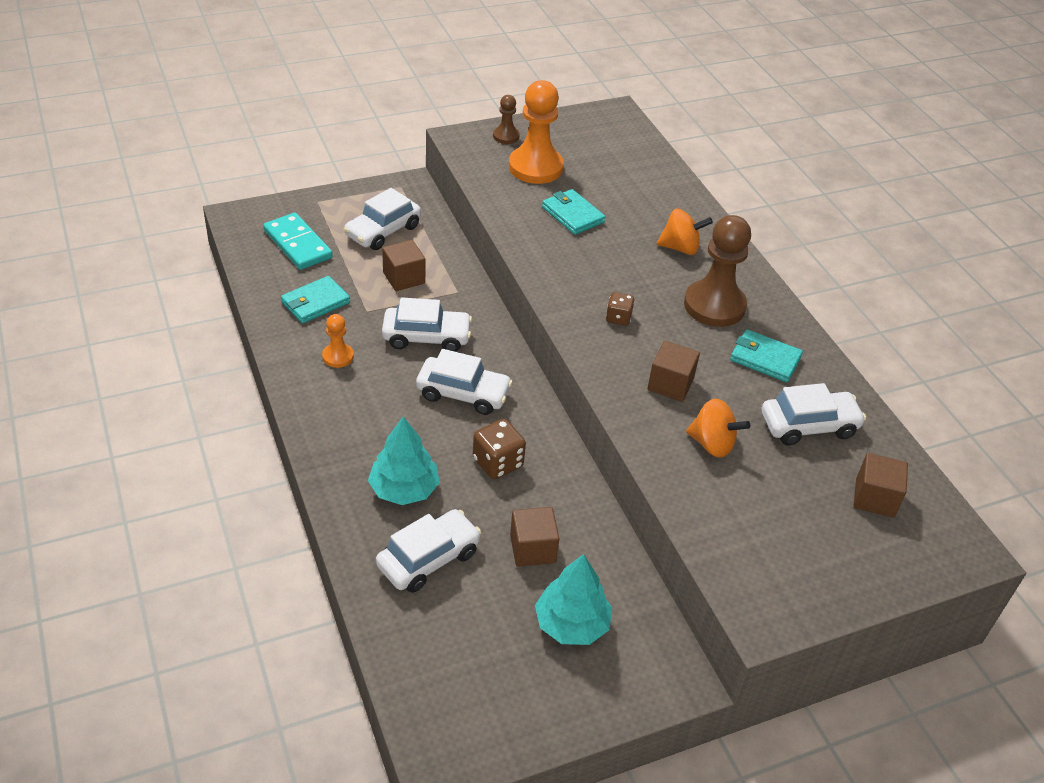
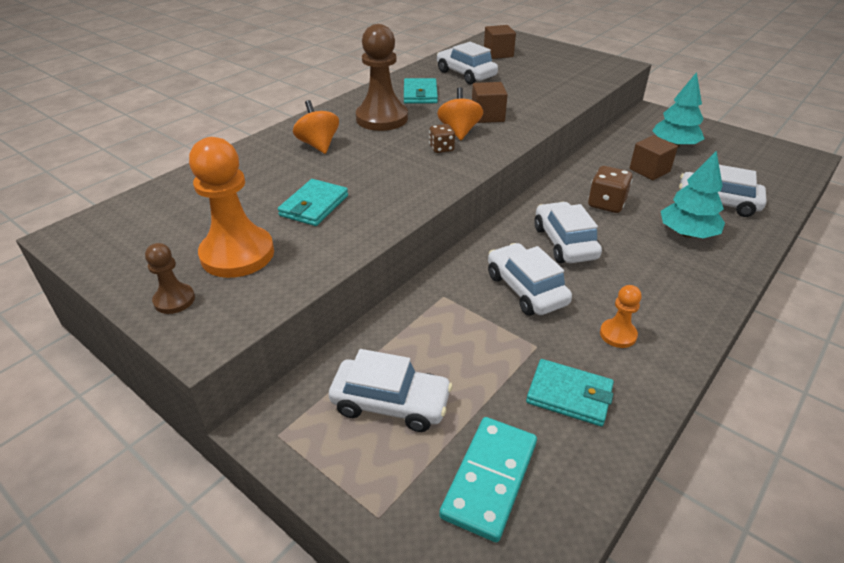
camera: 115 degrees left, 5 degrees down
(404, 278) = (459, 343): brown cube -> none
(712, 444) = (522, 95): orange spinning top -> orange spinning top (459, 131)

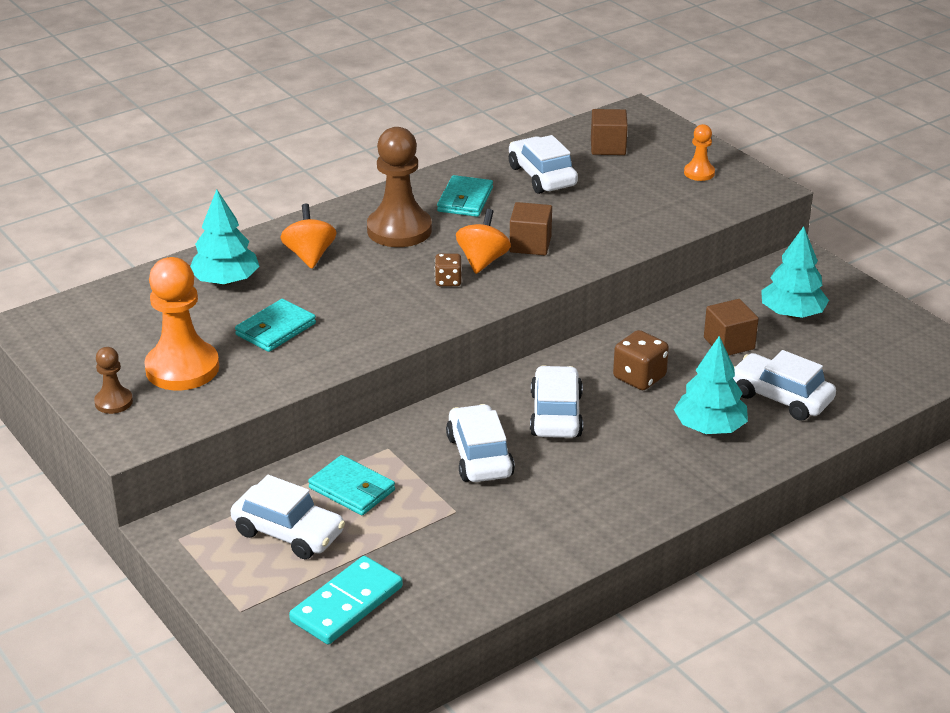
camera: 15 degrees right, 5 degrees down
(253, 173) = (225, 281): none -> turquoise tree
(569, 395) = (460, 557): turquoise wallet -> turquoise wallet (352, 489)
(618, 334) = (546, 515): orange pawn -> orange pawn (699, 173)

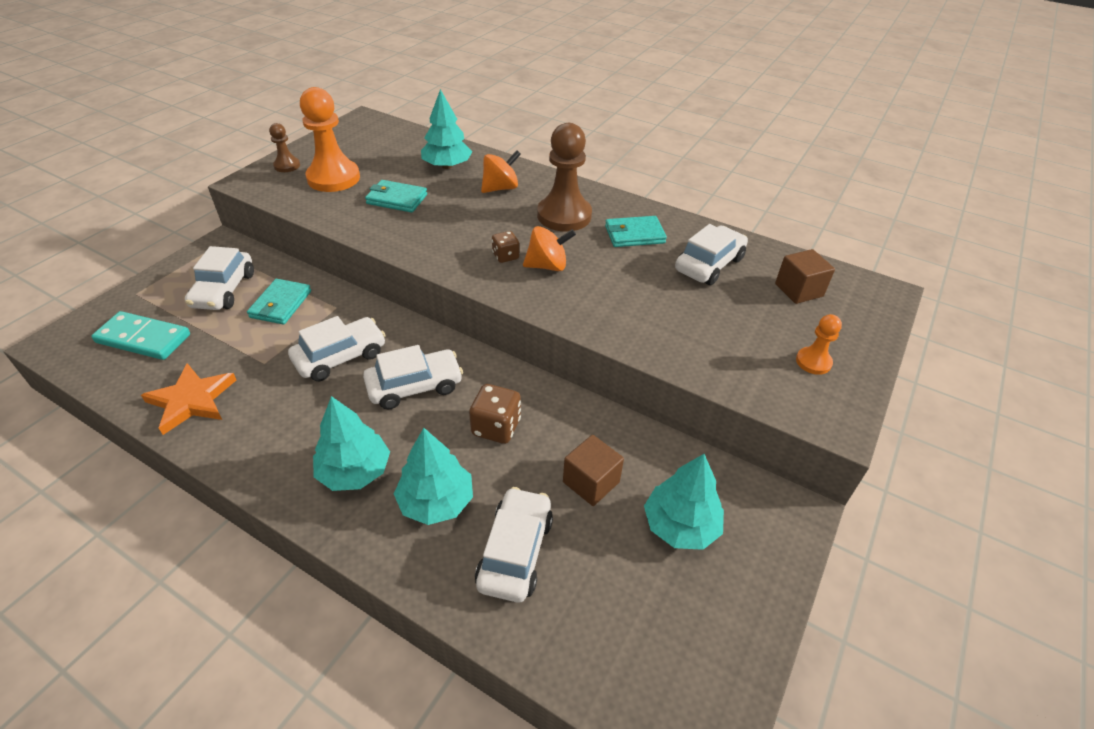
camera: 65 degrees right, 10 degrees up
(487, 568) = (192, 400): none -> orange star
(530, 244) = (591, 285): brown cube -> none
(651, 468) = (354, 471): none -> turquoise tree

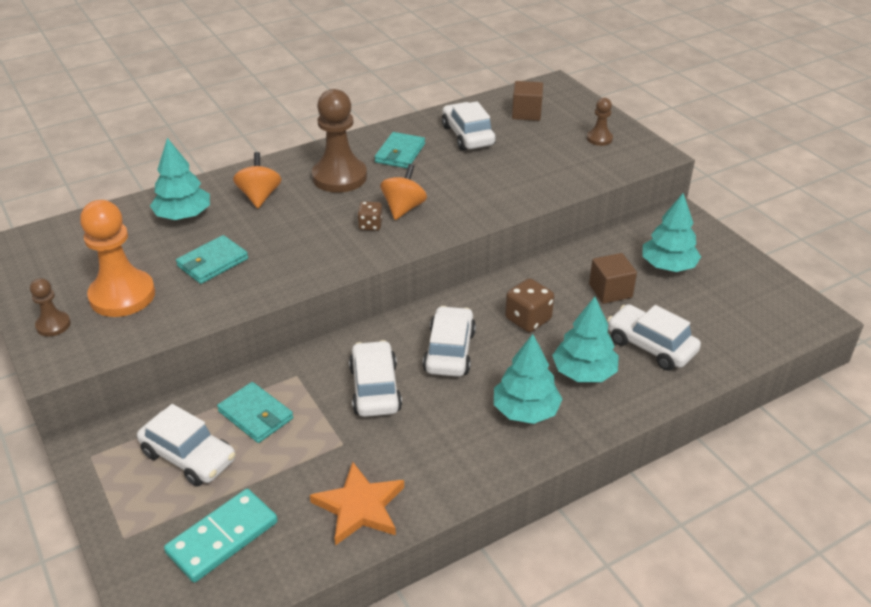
camera: 60 degrees left, 5 degrees down
(813, 362) = (599, 139): orange pawn -> brown pawn

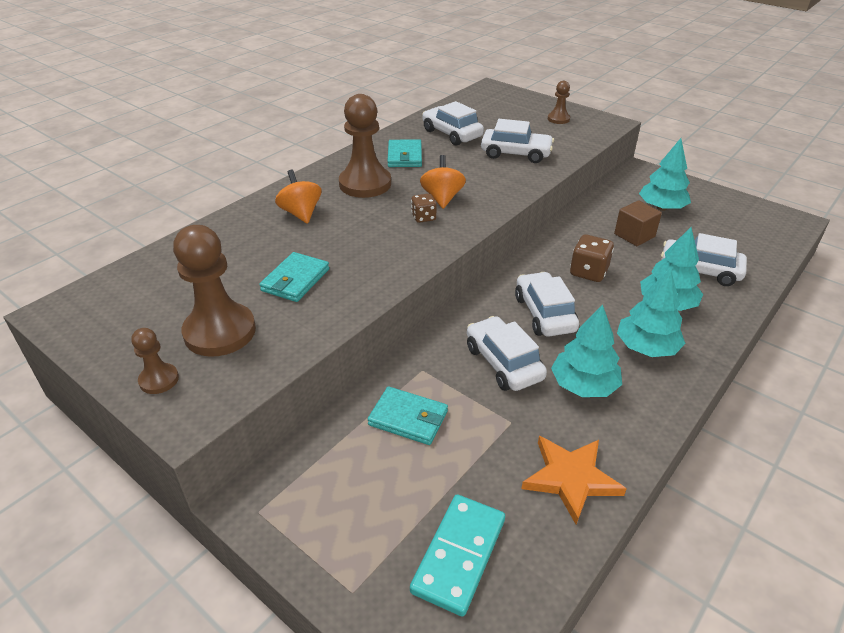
camera: 20 degrees left, 0 degrees up
(122, 295) = (220, 332): orange pawn -> brown pawn
(183, 216) = (235, 244): turquoise tree -> turquoise tree (583, 385)
(189, 457) = (367, 480): white car -> white car (516, 154)
(526, 113) = (486, 110): brown cube -> none

